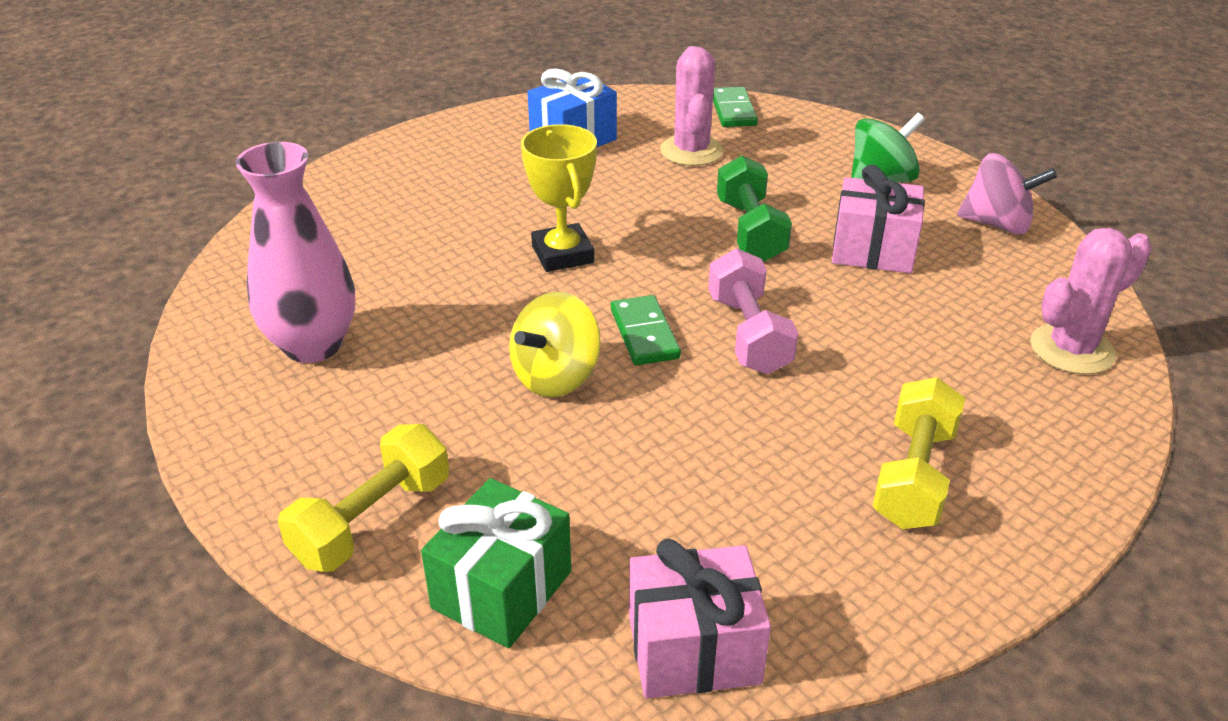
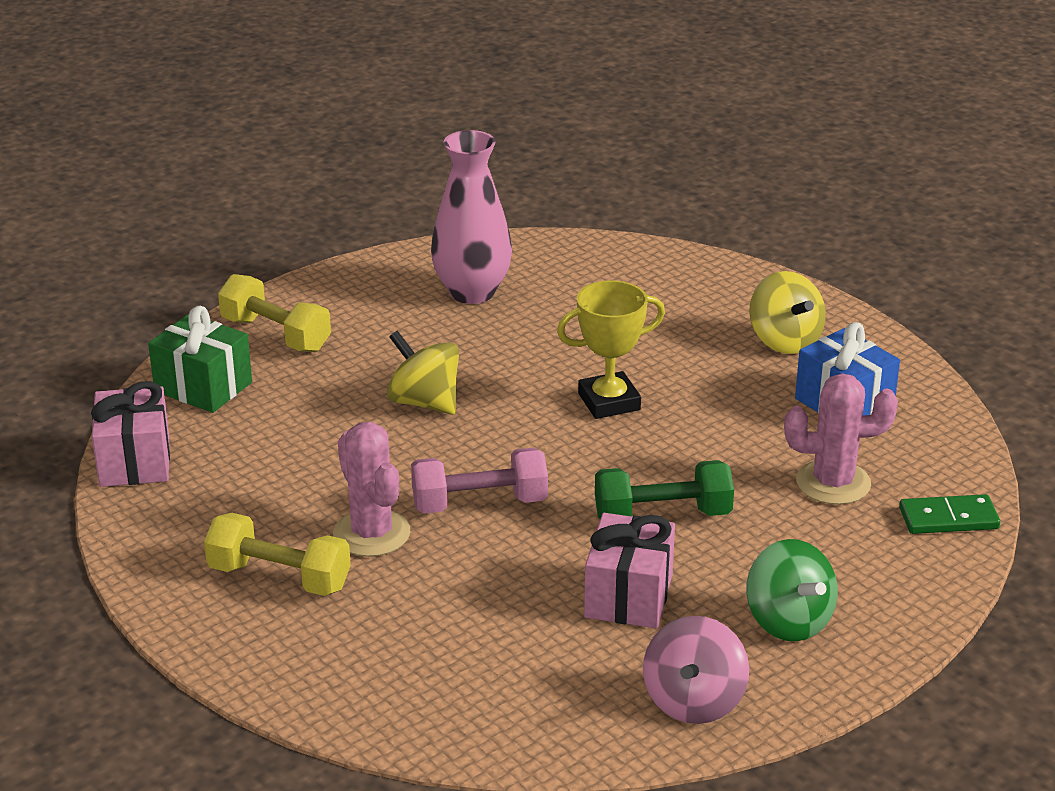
camera: 90 degrees right, 5 degrees down
(466, 159) = (784, 341): none -> yellow spinning top
(644, 334) = (482, 446): green domino -> none
(1071, 349) = (446, 709): pink cactus -> pink cactus (371, 533)

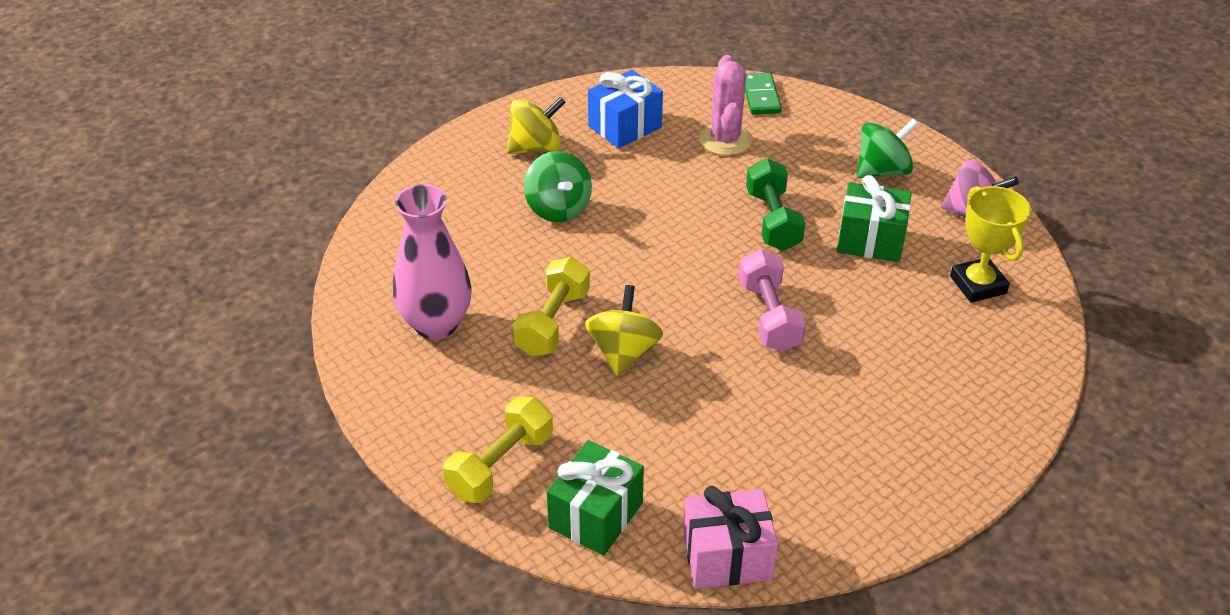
camera: 90 degrees left, 10 degrees up
(279, 577) = (885, 434): yellow dumbbell -> yellow dumbbell (552, 323)
(371, 533) = (817, 379): pink cactus -> none
(424, 402) = (623, 352): yellow spinning top -> yellow spinning top turned 150 degrees clockwise
(609, 402) = (622, 242): yellow trophy -> yellow trophy (978, 285)
(628, 596) = (870, 240): pink gift -> green gift
(668, 358) = (558, 208): none -> green spinning top

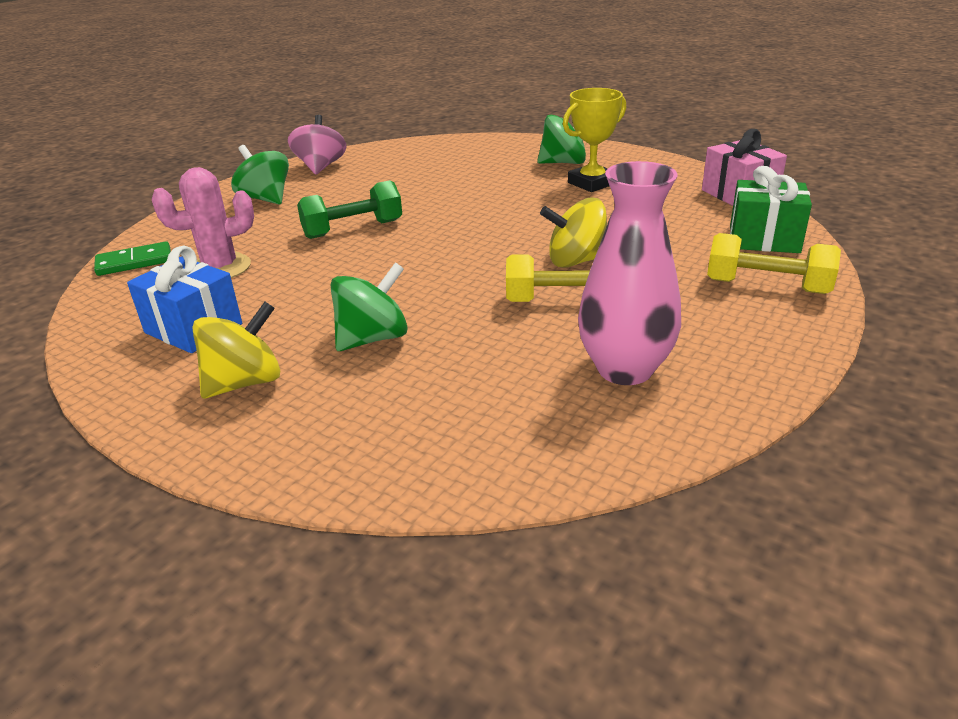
camera: 105 degrees left, 10 degrees down
(536, 147) = (245, 382): yellow spinning top -> yellow spinning top turned 90 degrees clockwise
(769, 316) = (484, 214): pink dumbbell -> none
(870, 240) = (366, 193): green gift -> none
(912, 427) = (564, 163): none -> green spinning top
(978, 285) = (403, 159): yellow trophy -> yellow trophy (592, 183)

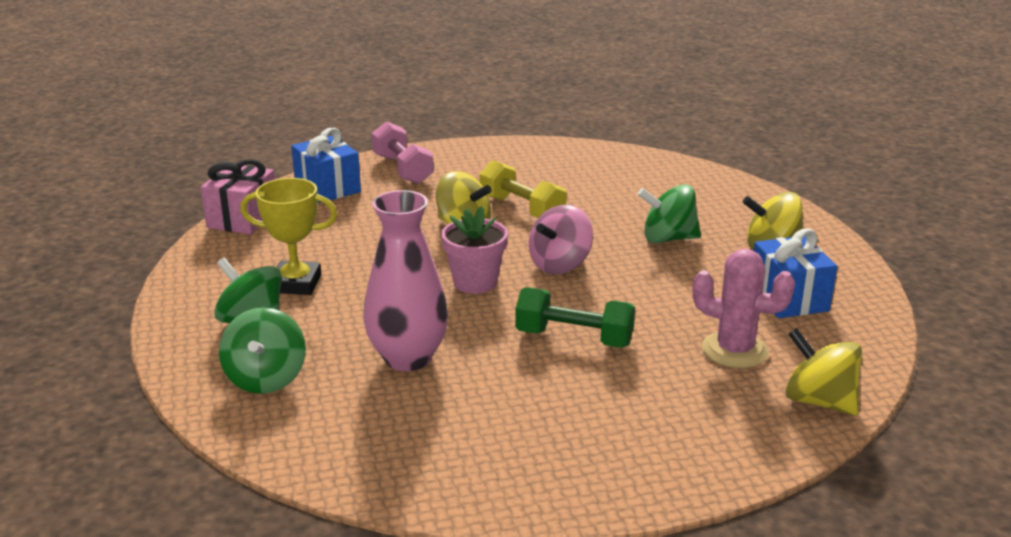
camera: 140 degrees left, 5 degrees down
(134, 262) = (819, 401): green domino -> yellow spinning top
(266, 199) = (613, 440): green spinning top -> green spinning top (266, 379)
(320, 167) = (482, 477): pink spinning top -> pink spinning top (560, 265)
(481, 230) = (475, 282): none -> pink flower pot
(625, 369) = (557, 172): pink vase -> pink vase (408, 358)
(764, 239) = (327, 188): green gift -> blue gift
(767, 286) = (402, 169): yellow dumbbell -> pink dumbbell

